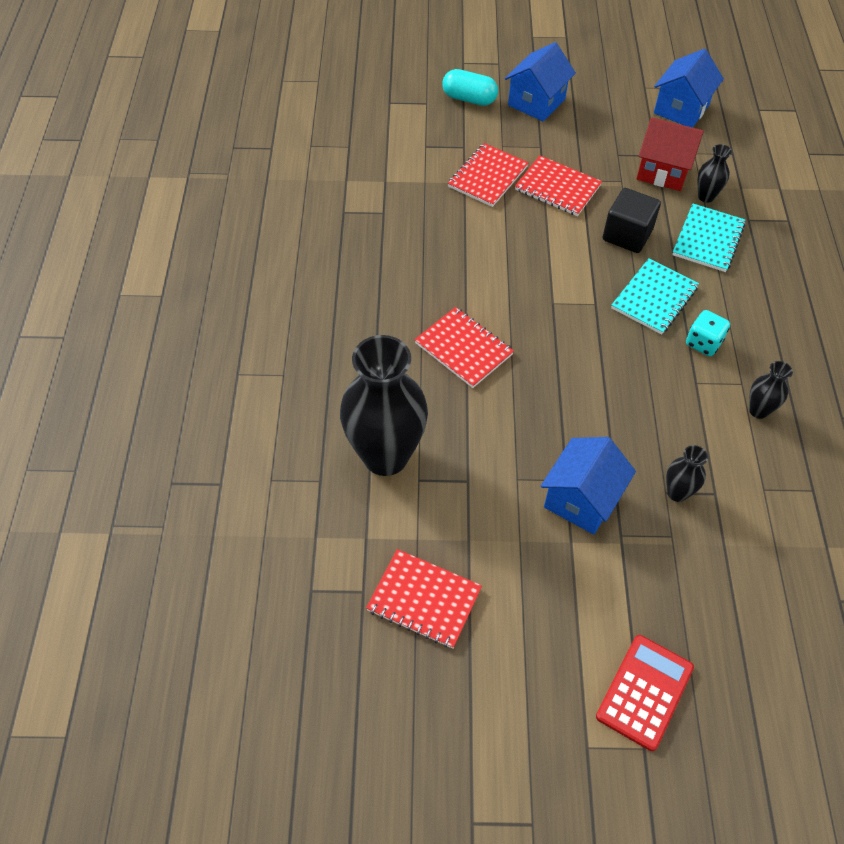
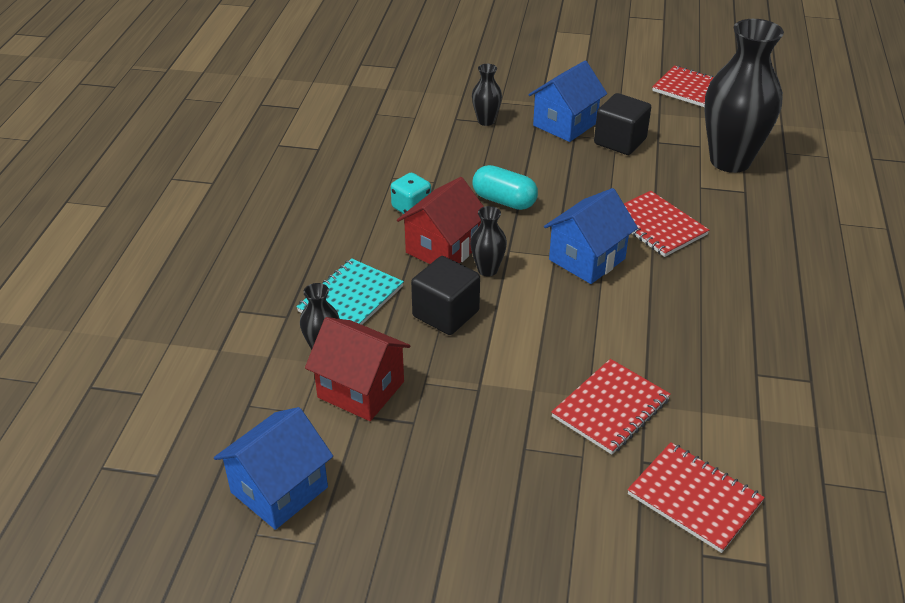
camera: 170 degrees left, 15 degrees down
(469, 99) = (627, 554): turquoise capsule -> turquoise capsule (504, 201)
(512, 475) = (620, 141): none -> black cube
(536, 102) = (512, 532): blue house -> blue house (587, 259)
(557, 188) = (515, 382): red notebook -> red notebook (694, 498)
(644, 692) = (548, 47): red calculator -> none
(654, 298) = (443, 249): turquoise notebook -> red house
(758, 410) = (389, 159): black vase -> black vase (487, 270)

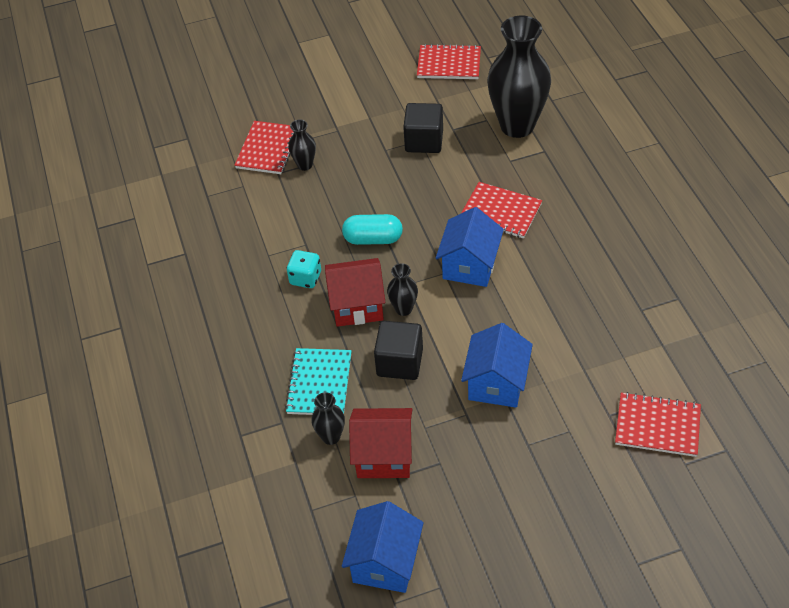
camera: 25 degrees left, 10 degrees up
(443, 249) = (357, 305): red house -> red house turned 75 degrees clockwise
(565, 124) = (370, 141): blue house -> blue house (496, 383)
(610, 408) = (564, 384): red notebook -> red notebook (268, 149)

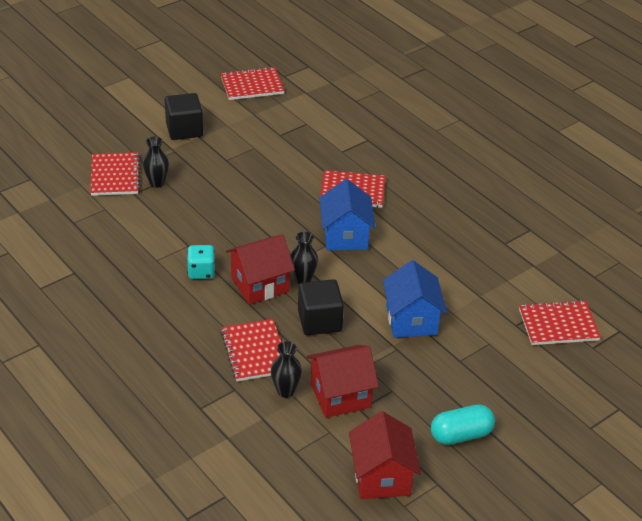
camera: 25 degrees left, 10 degrees down
(319, 383) = (255, 352): turquoise notebook -> red notebook
(373, 239) = (249, 230): turquoise capsule -> turquoise capsule (461, 435)
(385, 562) = (381, 476): blue house -> red house
(424, 141) = (258, 148): black cube -> black cube (184, 130)
(517, 125) = (335, 124): black vase -> none

